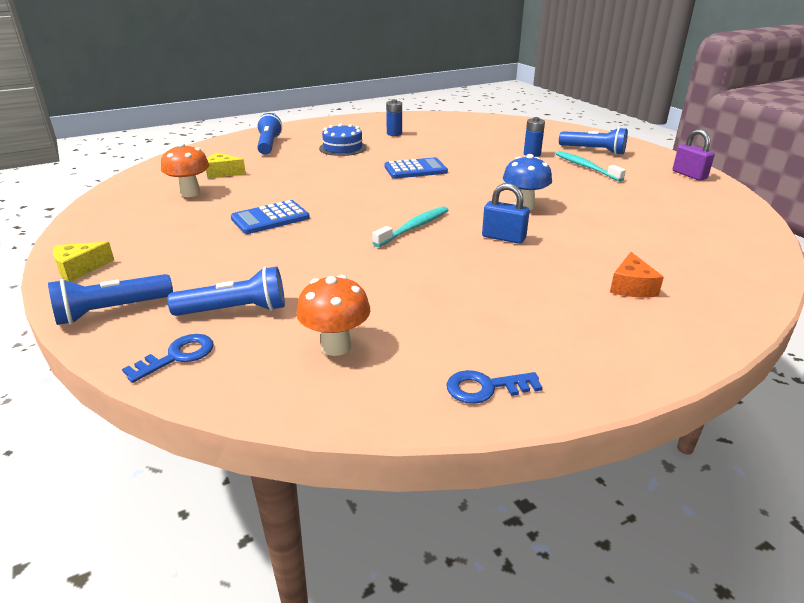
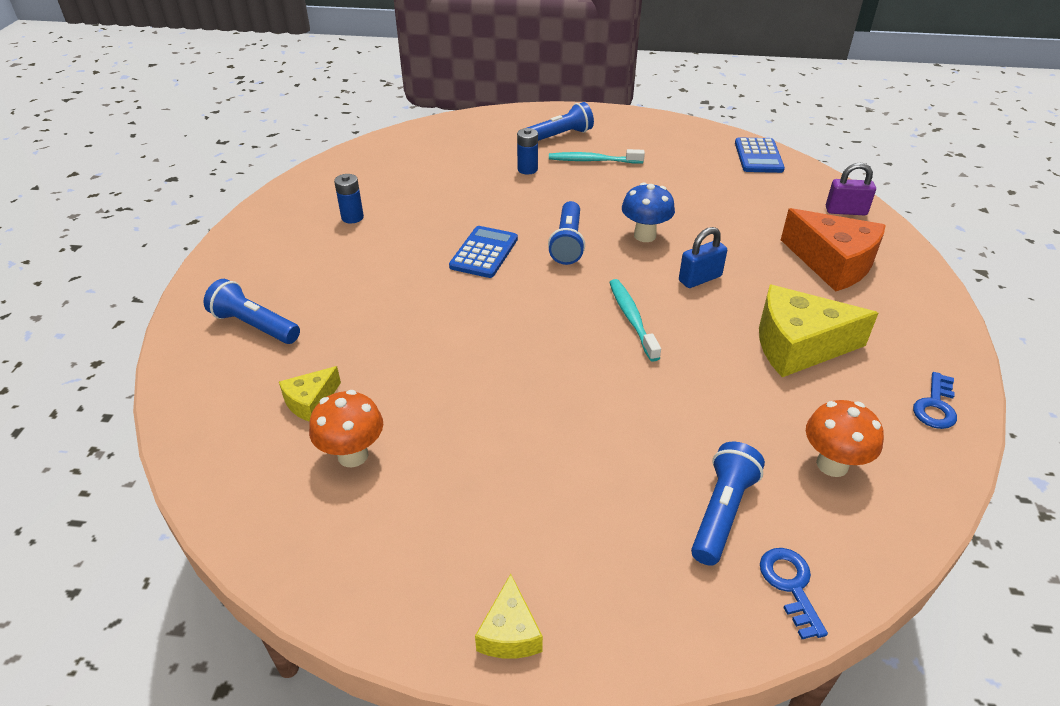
camera: 55 degrees left, 10 degrees up
(112, 311) = (654, 621): blue flashlight -> blue flashlight (568, 243)
(270, 218) = (512, 410): blue calculator -> blue calculator (758, 156)
(342, 148) = (349, 272): blue cake -> none
(477, 297) = (798, 346): none -> yellow cheese
(631, 287) = (833, 263): orange cheese -> orange cheese, size x1.95
(689, 175) = (663, 127): purple padlock -> purple padlock (845, 211)

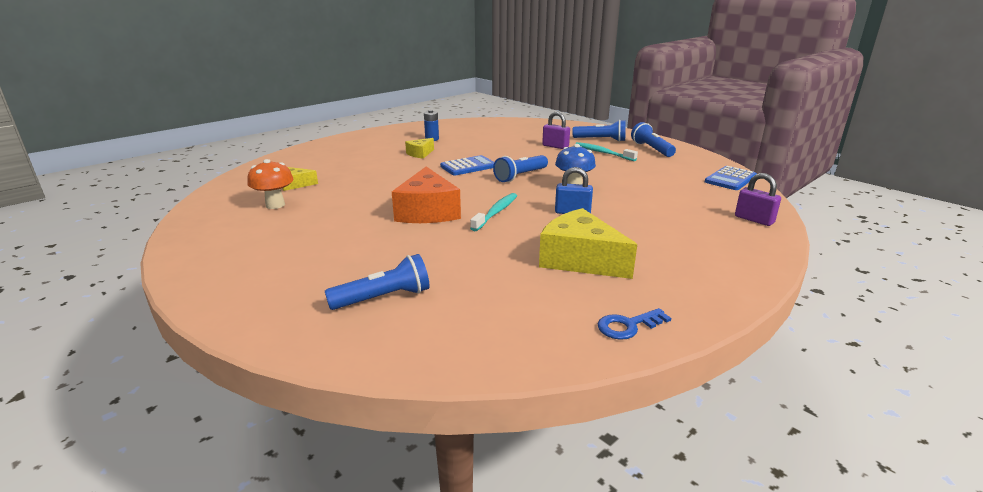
camera: 40 degrees right, 15 degrees down
(254, 326) = (324, 157): blue flashlight -> blue flashlight (651, 149)
(509, 632) = (207, 283): yellow cheese -> yellow cheese (420, 154)
(527, 169) = (555, 146): blue battery -> purple padlock
(790, 586) = (355, 343): blue key -> none
(832, 464) = (490, 313): orange mushroom -> none
(833, 263) = (688, 237): orange cheese -> orange cheese (427, 211)

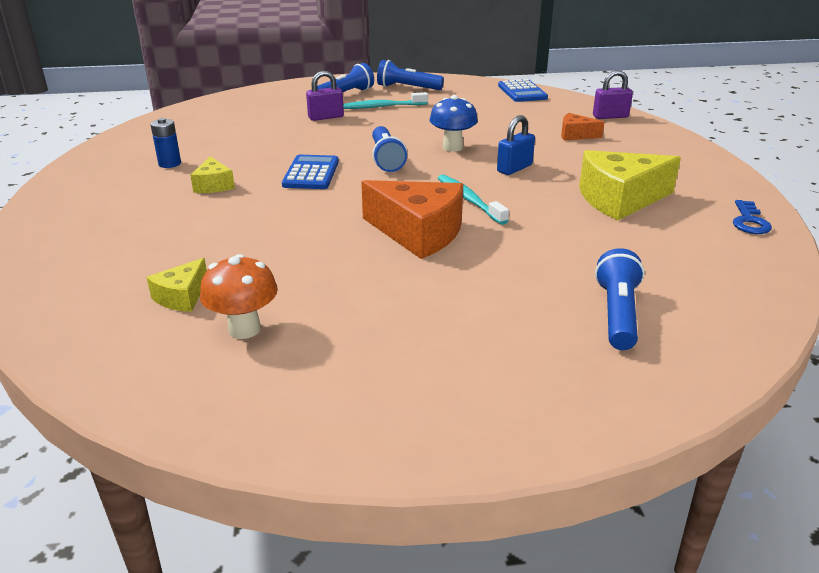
camera: 55 degrees left, 5 degrees up
(680, 216) = (575, 135): none -> orange cheese

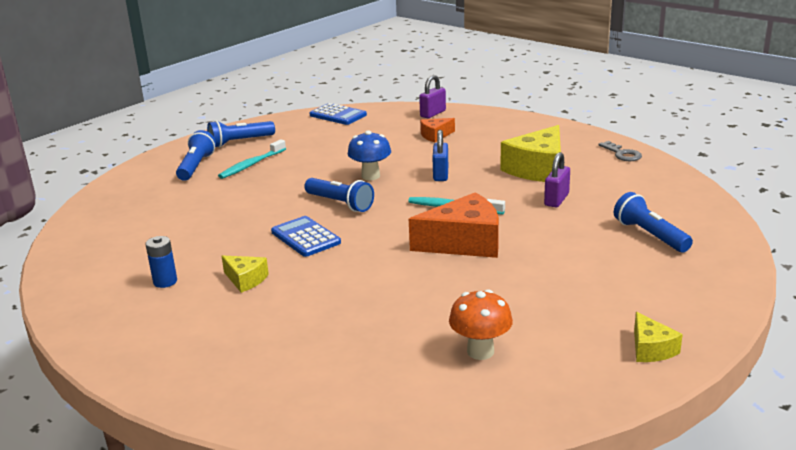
camera: 40 degrees left, 5 degrees down
(182, 297) = (398, 358): yellow cheese -> yellow cheese (651, 349)
(326, 117) = (221, 191): purple padlock -> purple padlock (556, 200)
(749, 221) = (622, 154): blue key -> grey key

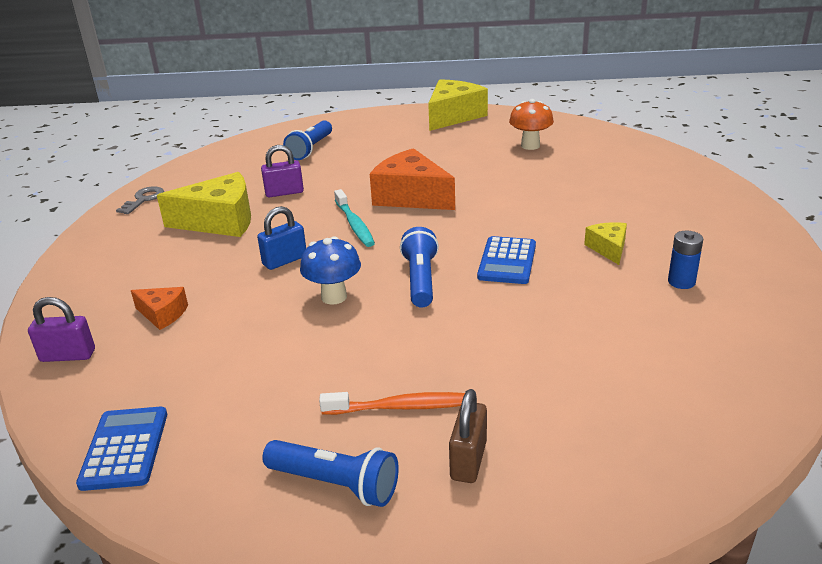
camera: 130 degrees left, 5 degrees up
(196, 166) = (468, 460): blue flashlight -> brown padlock
(252, 164) = (401, 407): turquoise toothbrush -> orange toothbrush
(651, 349) = (453, 116): yellow cheese -> yellow cheese, size x1.95

